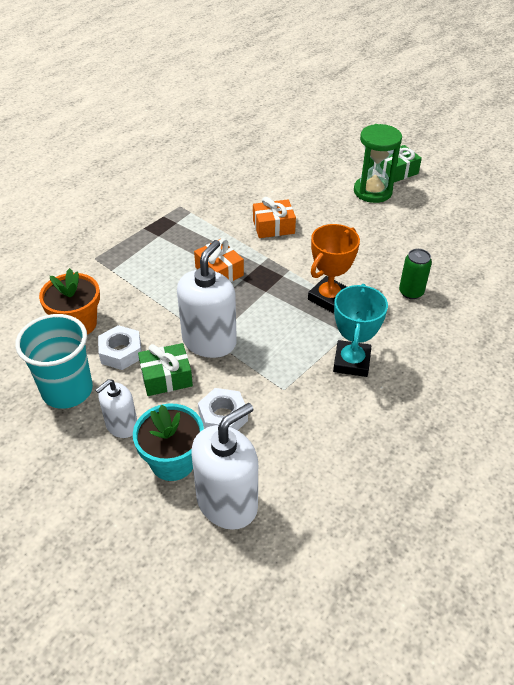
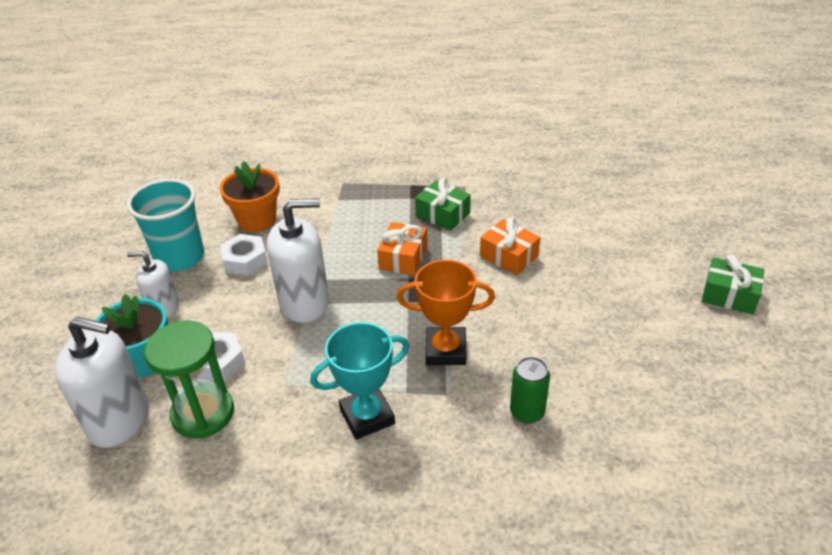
camera: 55 degrees right, 5 degrees down
(166, 377) = (238, 302): green gift -> green gift (442, 214)
(372, 191) = (664, 295): green hourglass -> green hourglass (203, 413)

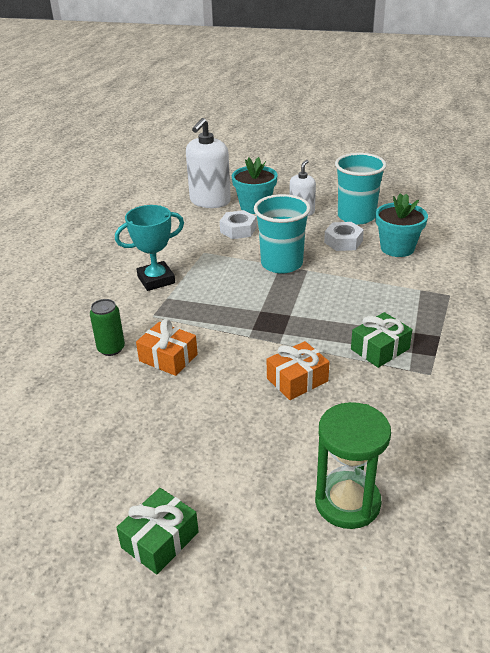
camera: 105 degrees right, 5 degrees down
(203, 413) = (198, 225): green hourglass -> green hourglass (347, 502)
(257, 220) = (397, 248): orange flower pot -> turquoise flower pot
(304, 302) = (281, 264): white soap dispenser -> turquoise cup
(367, 416) = (156, 280): turquoise trophy -> turquoise trophy turned 75 degrees clockwise
(403, 258) = (318, 316): orange gift -> orange gift (168, 358)
(446, 350) = (195, 321): orange trophy -> none

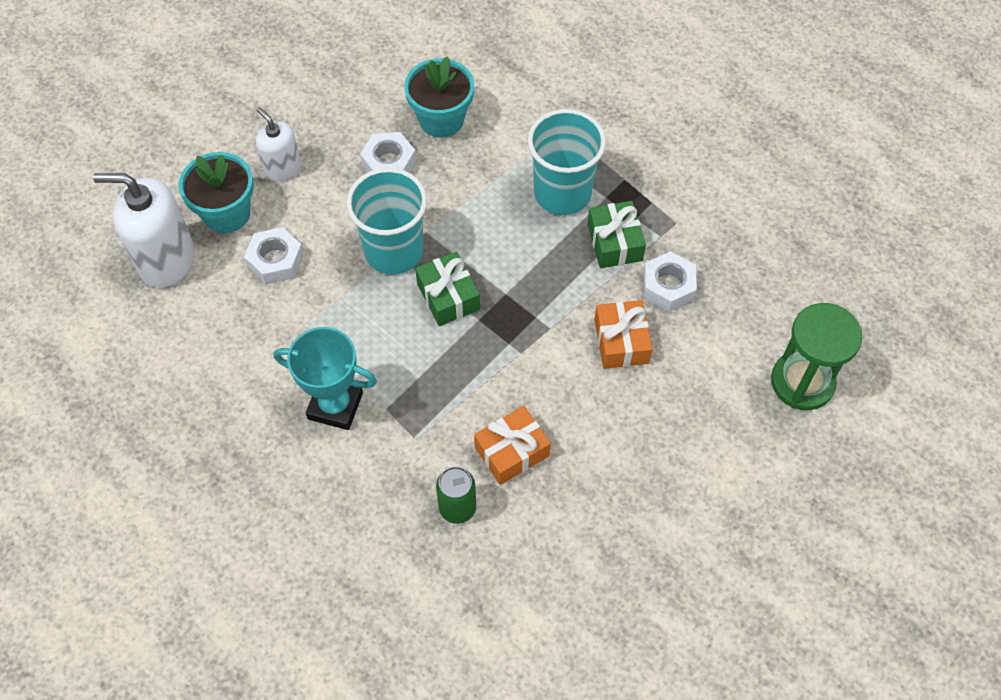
camera: 65 degrees left, 25 degrees up
(156, 280) = (335, 406): turquoise trophy -> turquoise trophy turned 75 degrees counterclockwise
(160, 540) = (777, 554): green gift -> green gift (448, 296)
(210, 201) = (166, 260): white soap dispenser -> white soap dispenser turned 135 degrees clockwise
(356, 216) = (340, 118): turquoise cup -> turquoise cup (562, 193)
(368, 388) = (668, 286): none -> white nut

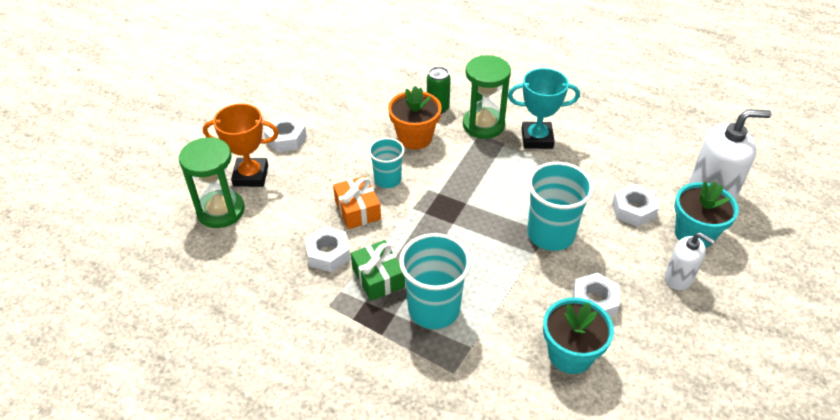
camera: 165 degrees right, 15 degrees down
(401, 452) = (483, 125): none -> green hourglass
(448, 296) = (494, 213): green gift -> none
(512, 451) = (415, 138): orange gift -> orange flower pot
(571, 382) = (387, 179): none -> turquoise cup
(706, 497) = (286, 139): none -> white nut
(761, 435) = (251, 176): none -> orange trophy

